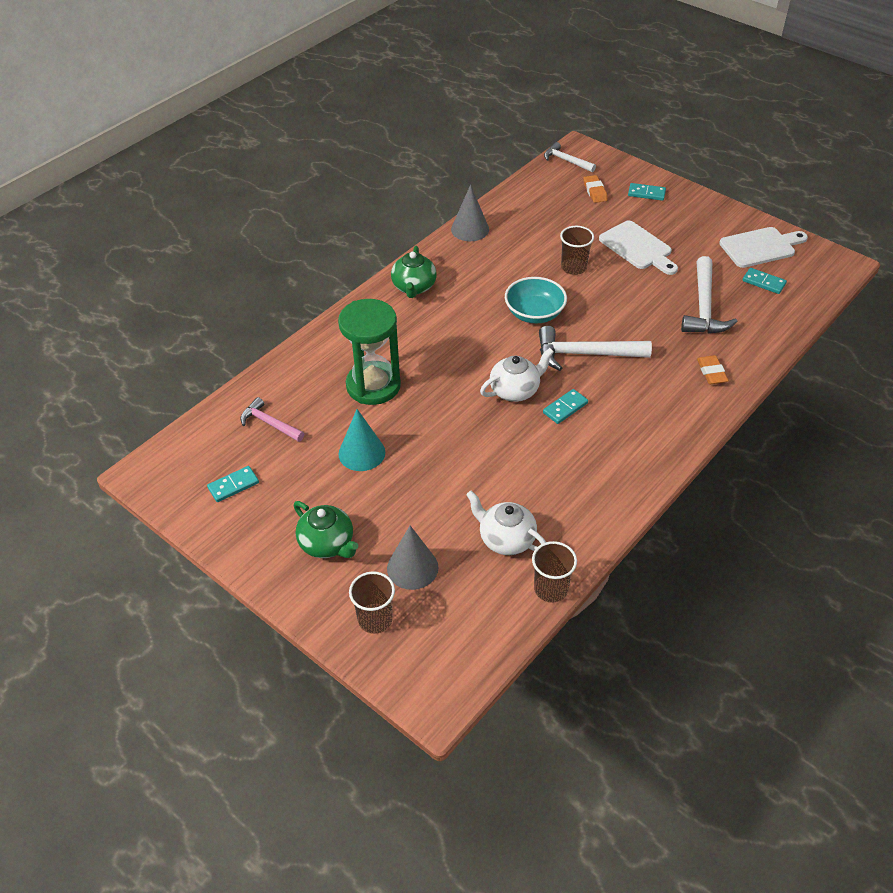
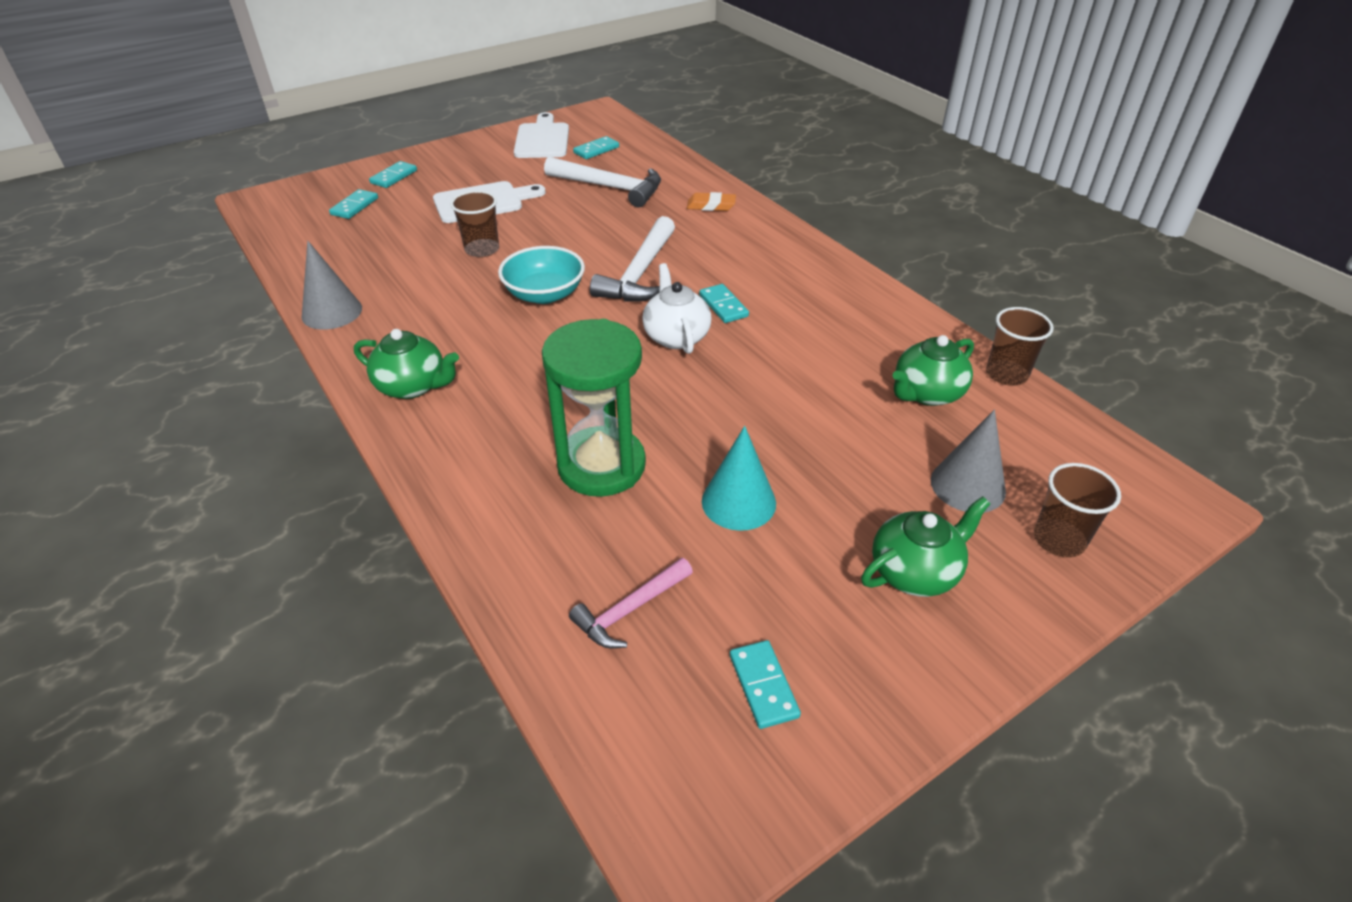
camera: 75 degrees left, 5 degrees down
(506, 539) = (926, 393): white teapot -> green teapot
(566, 161) = (272, 212): white hammer -> none
(595, 191) = (354, 206): orange eraser -> turquoise domino

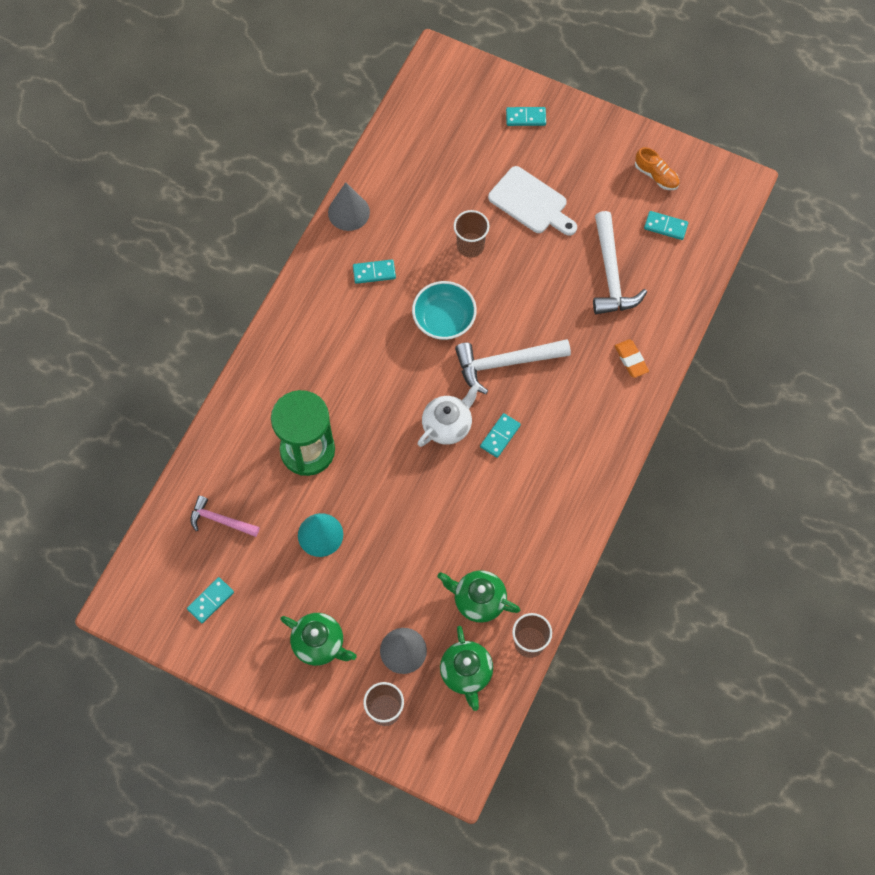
camera: 60 degrees right, 25 degrees up
(354, 206) = (470, 126): turquoise domino -> turquoise domino (374, 272)
(413, 386) = (312, 310): green teapot -> green teapot (466, 673)
(542, 139) = (656, 175): white cutting board -> orange shoe

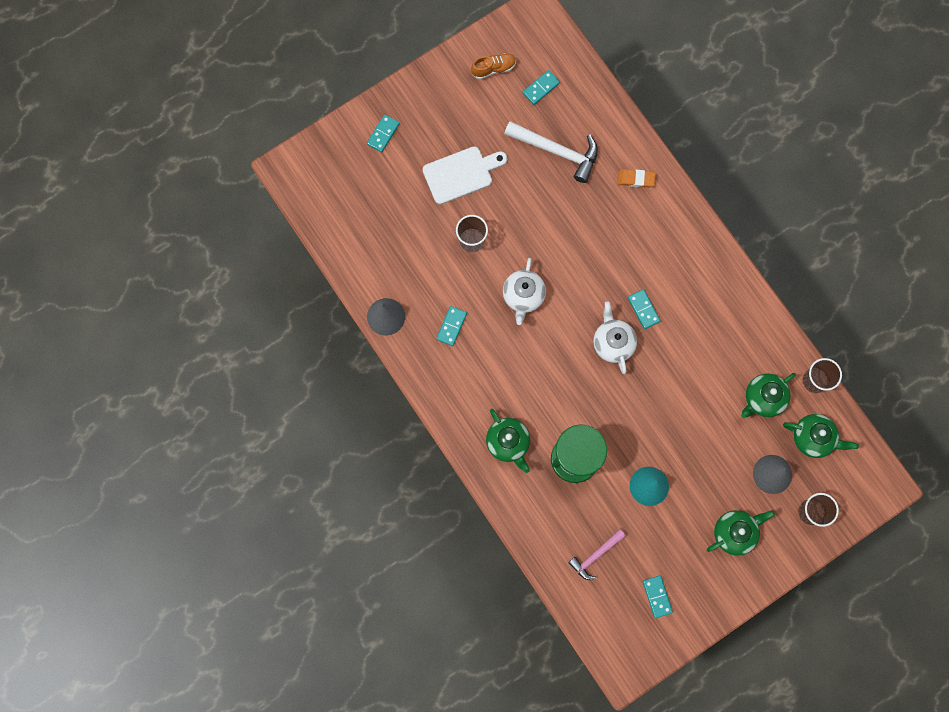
camera: 60 degrees left, 10 degrees up
(288, 382) = (508, 443): none -> green teapot
(444, 319) = (523, 296): turquoise bowl -> white teapot
(505, 363) = (586, 271): white hammer -> none

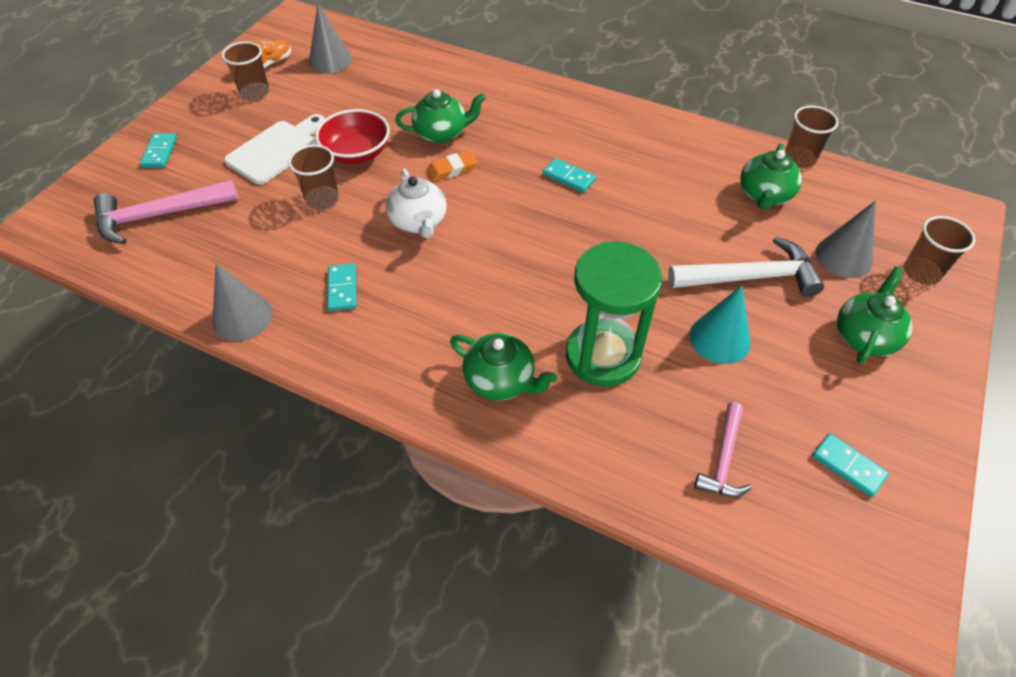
camera: 30 degrees left, 25 degrees down
(364, 200) = (159, 215): none -> pink hammer
(470, 99) = (255, 93): none -> brown cup
(514, 207) = (356, 153): none -> red bowl
(541, 88) = (330, 60): turquoise domino -> grey cone
(557, 151) = (378, 96): white hammer -> white hammer (750, 277)
(613, 342) = (557, 219): white teapot -> none
(636, 179) = (478, 86): orange eraser -> orange eraser (452, 169)
(813, 438) = (849, 205): green teapot -> green teapot (442, 133)

